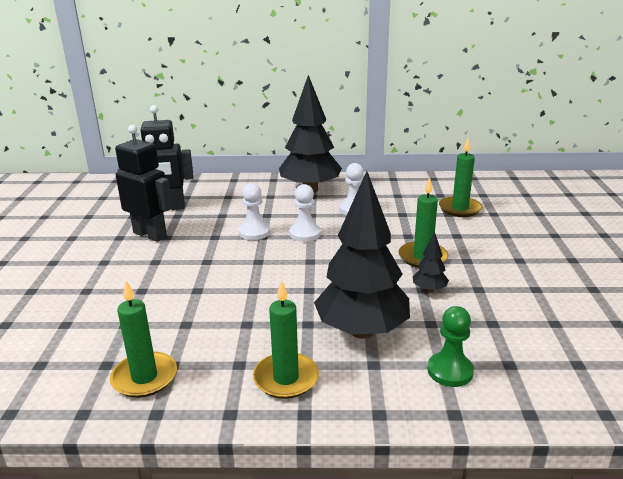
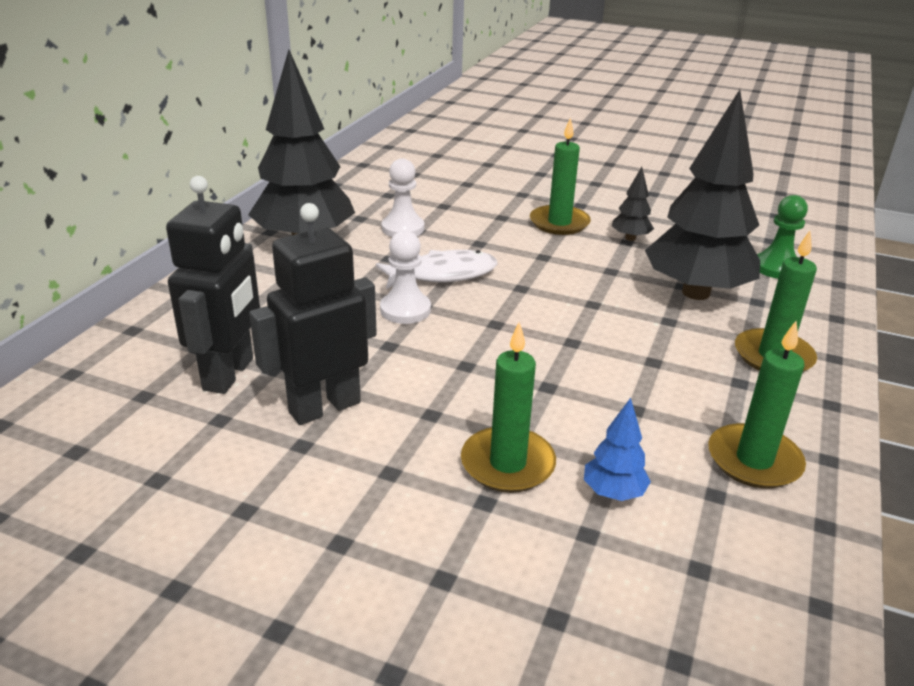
camera: 70 degrees left, 5 degrees up
(100, 327) = (613, 493): none -> blue tree
(305, 234) = (443, 275): white pawn -> white fish
(460, 209) = (461, 174): green candle -> green candle (507, 464)

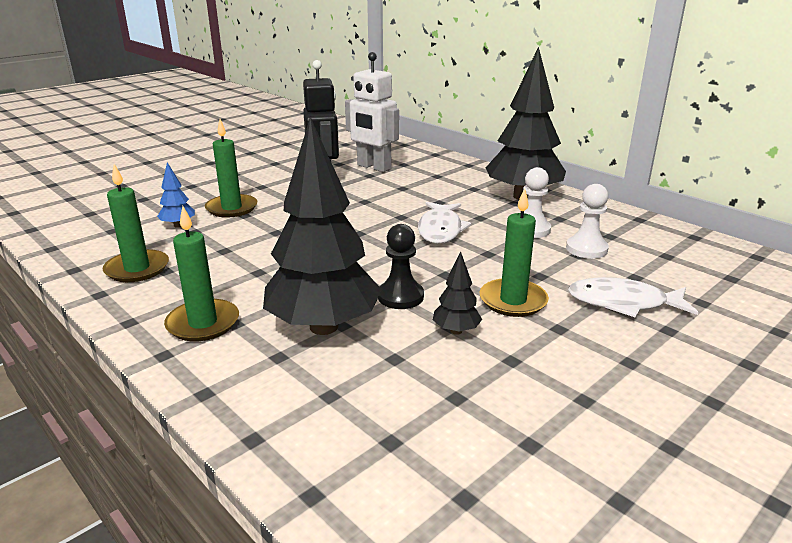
camera: 115 degrees right, 5 degrees down
(229, 374) = (373, 167): black robot -> white robot
(405, 310) = (400, 210): white pawn -> white pawn (586, 249)
(517, 186) = (623, 303): none -> white fish
(608, 269) = (400, 296): none -> black pawn
(776, 268) = (324, 405): green pawn -> none

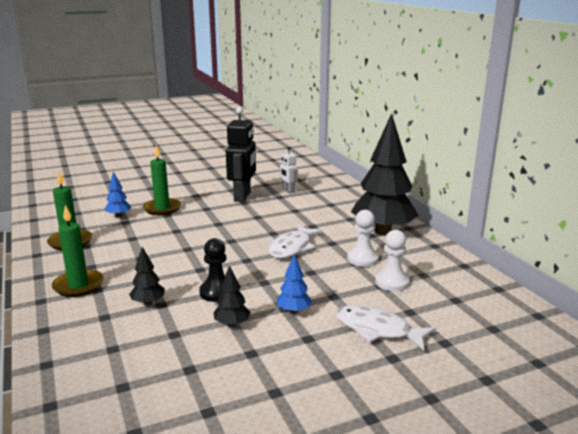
camera: 20 degrees right, 5 degrees down
(323, 326) = (148, 303): black tree -> black tree, size x0.42
(373, 167) = (288, 191): white robot -> white robot, size x0.52
(513, 301) = (293, 311): green candle -> blue tree

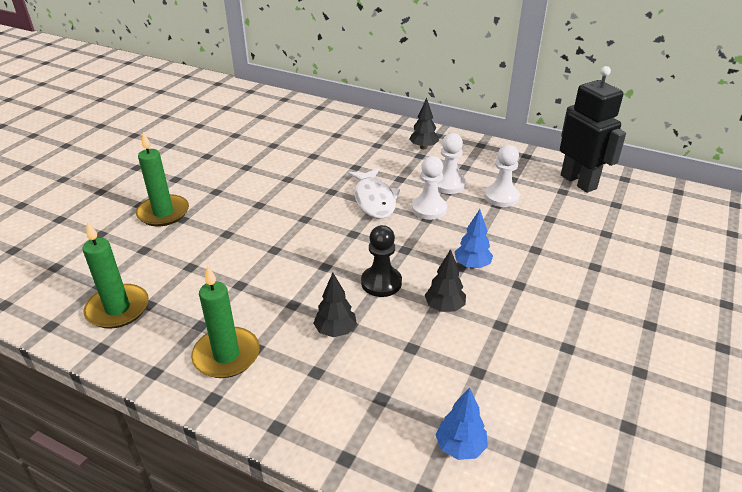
camera: 40 degrees left, 15 degrees up
(119, 216) = (122, 246): blue tree -> blue tree (460, 447)
(243, 197) = (234, 160): black robot -> black robot (578, 182)
(288, 191) = (271, 134): white robot -> none
(321, 267) = (429, 209): none -> white pawn
(377, 330) = (553, 247): white fish -> none
(383, 231) = (423, 147): black tree -> black tree, size x0.42

